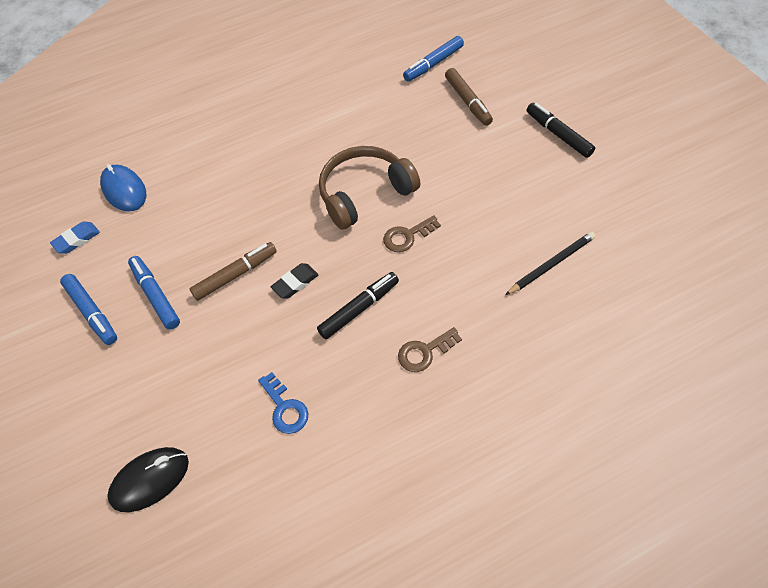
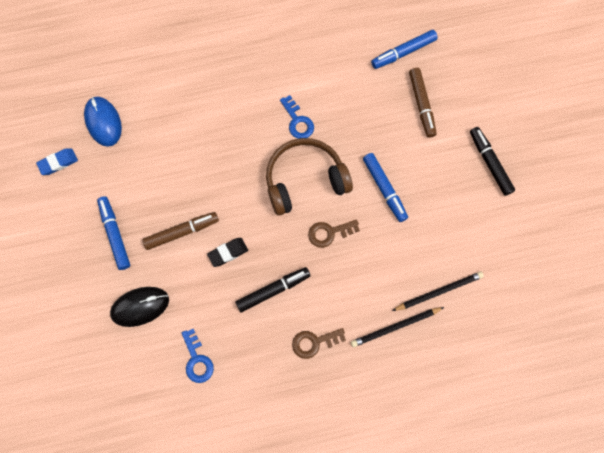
camera: 10 degrees right, 15 degrees up
(92, 312) = (62, 237): blue marker -> blue marker (384, 189)
(150, 480) = (88, 390): black mouse -> black mouse (140, 307)
(341, 143) = (297, 121): none -> blue key
(515, 312) = (395, 327): none -> black pencil

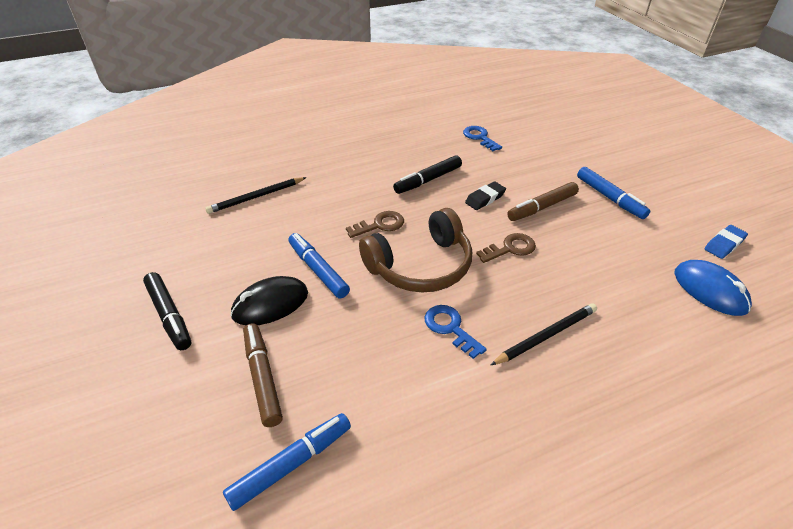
camera: 170 degrees right, 30 degrees down
(140, 307) = (549, 158): black mouse -> black mouse (270, 304)
(314, 342) = (379, 156): brown key -> brown key (510, 248)
(395, 327) = (302, 171): black pencil -> black pencil (546, 335)

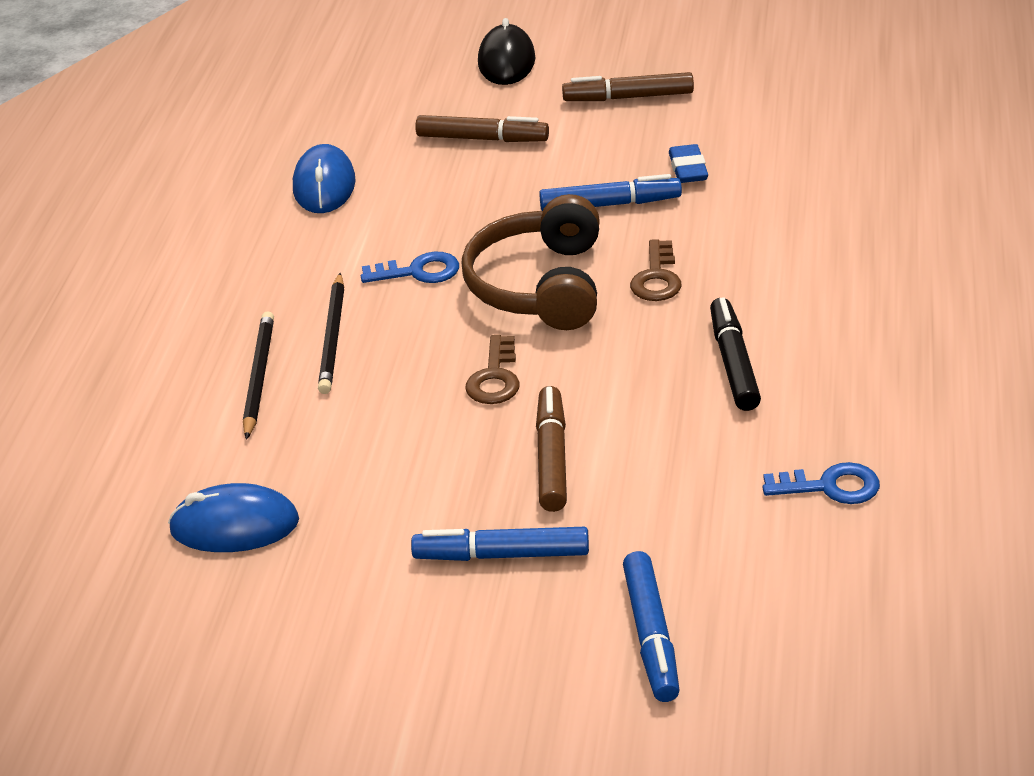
camera: 125 degrees right, 5 degrees down
(169, 315) = (628, 97): black marker -> brown marker
(256, 197) = (823, 187): black pencil -> black pencil (258, 377)
(270, 304) = (583, 160): black mouse -> black mouse (506, 61)
(291, 464) = (373, 138): blue marker -> blue marker (651, 636)
(386, 456) = (324, 185): none -> blue mouse
(485, 199) = (629, 405): black eraser -> none
(724, 244) = (279, 615): blue eraser -> blue eraser (688, 169)

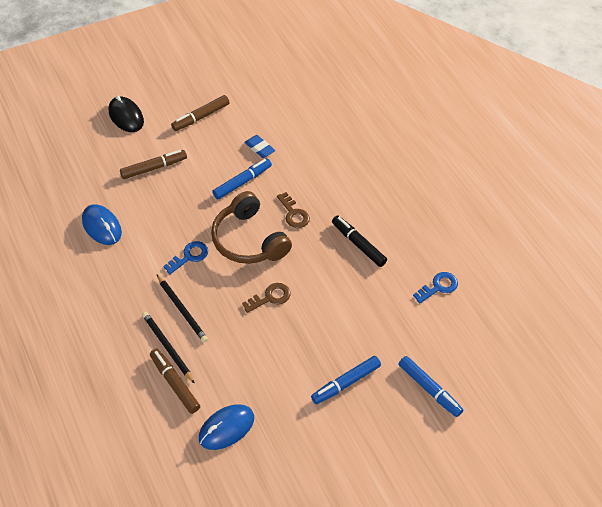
camera: 40 degrees left, 15 degrees up
(495, 377) = (270, 297): brown key -> brown key turned 90 degrees counterclockwise
(552, 457) = (326, 326): brown marker -> brown marker (174, 383)

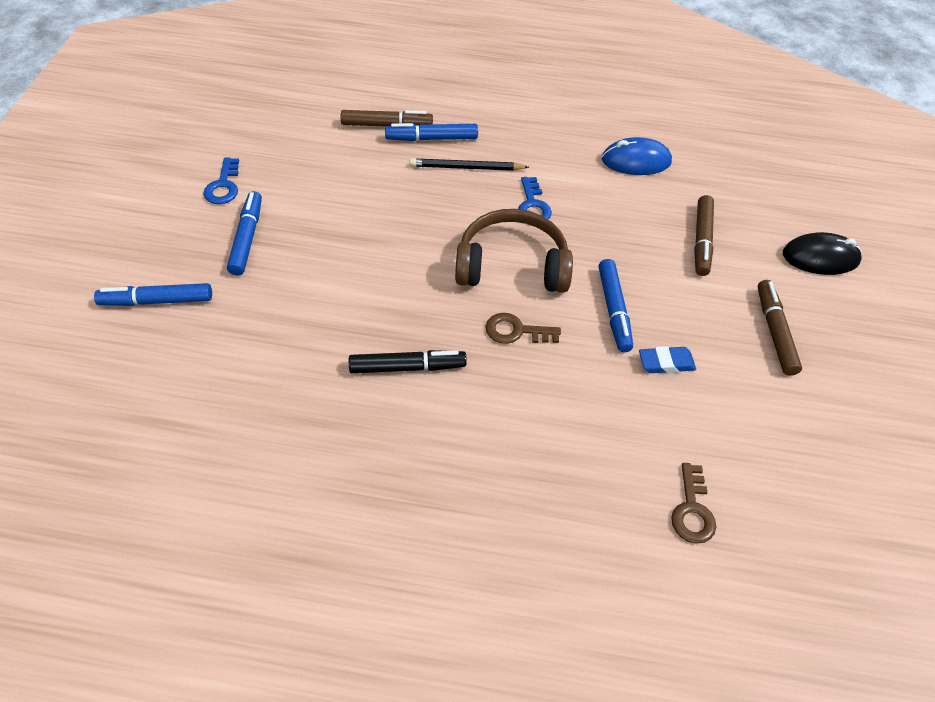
camera: 125 degrees right, 0 degrees up
(167, 347) = (431, 138): black pencil -> blue marker
(226, 428) = (304, 134): blue mouse -> none
(270, 297) = (413, 240): brown key -> brown key (692, 510)
(438, 287) = (260, 408): blue key -> blue key (223, 186)

